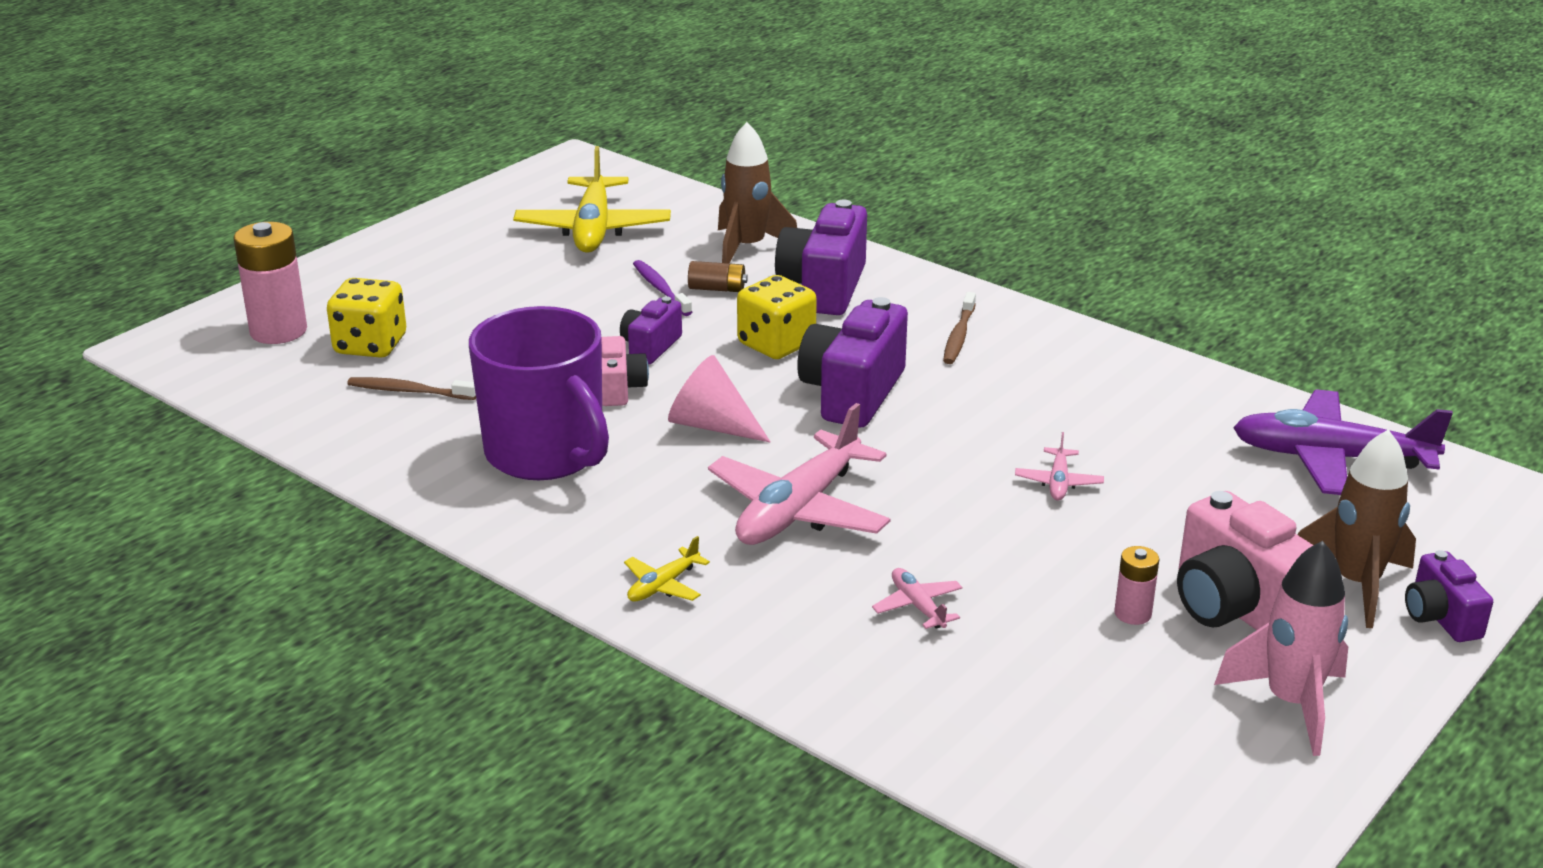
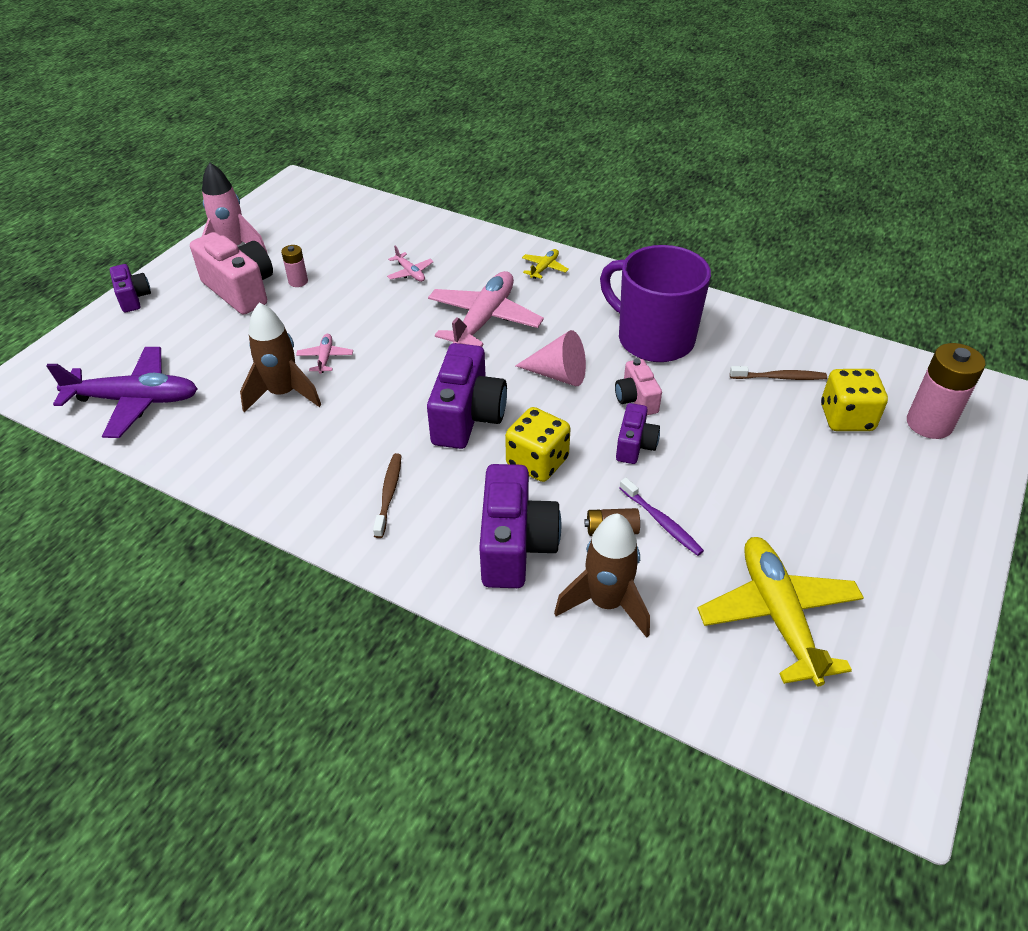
camera: 170 degrees right, 15 degrees up
(1356, 584) = (169, 311): brown rocket -> brown rocket (283, 394)

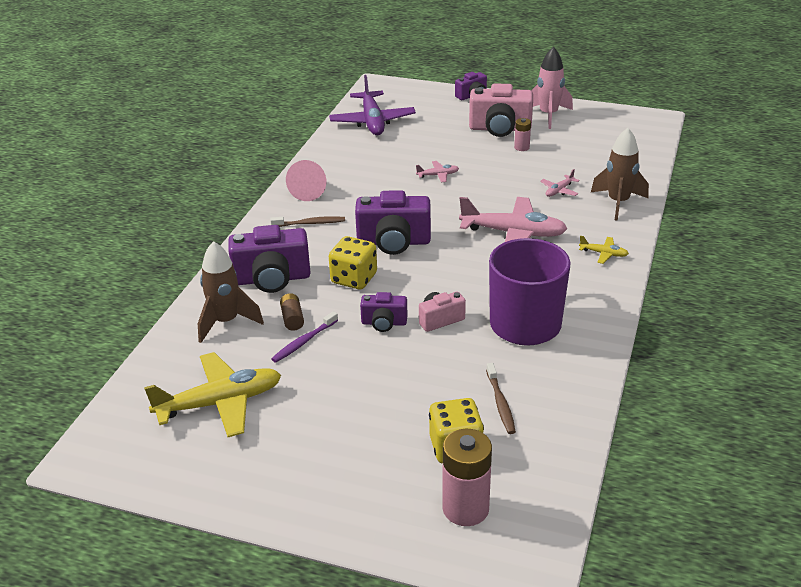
camera: 80 degrees right, 10 degrees down
(240, 290) = (500, 129): pink camera -> pink camera turned 60 degrees clockwise
(283, 394) = (395, 168): brown rocket -> brown rocket (618, 203)
(558, 375) = (457, 277): pink cone -> pink cone (309, 191)

